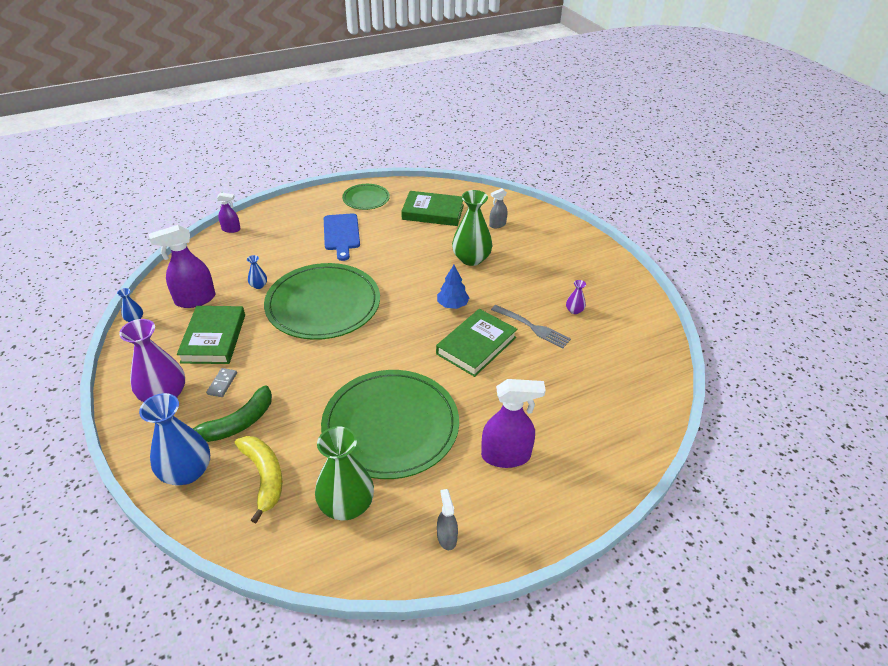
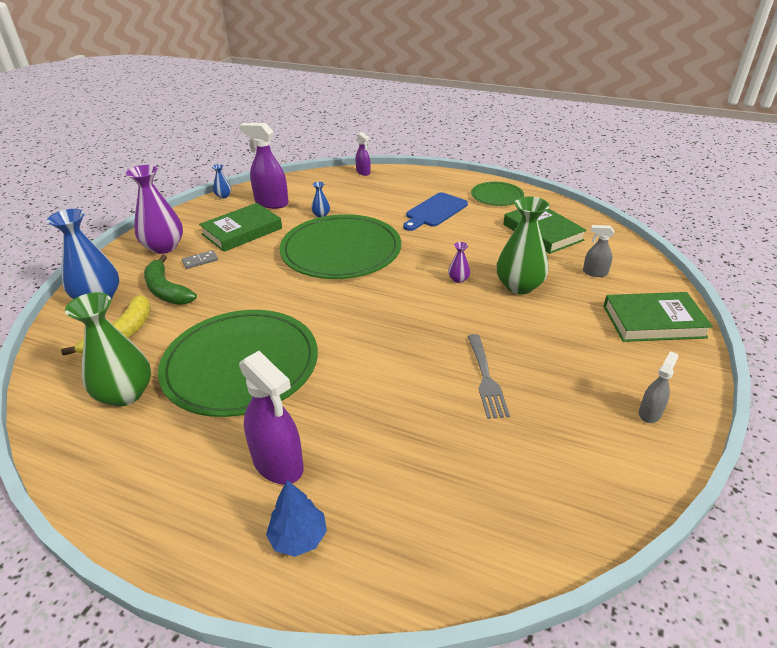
camera: 50 degrees right, 5 degrees down
(237, 423) = (166, 290): green banana -> green banana turned 45 degrees clockwise
(446, 537) = (132, 481): grey spray bottle -> grey spray bottle (650, 413)
(452, 305) = (439, 311): blue tree -> blue tree (298, 537)
(476, 345) = (406, 356): green book -> green book (653, 321)
(574, 310) = (559, 394): purple vase -> purple vase (458, 279)

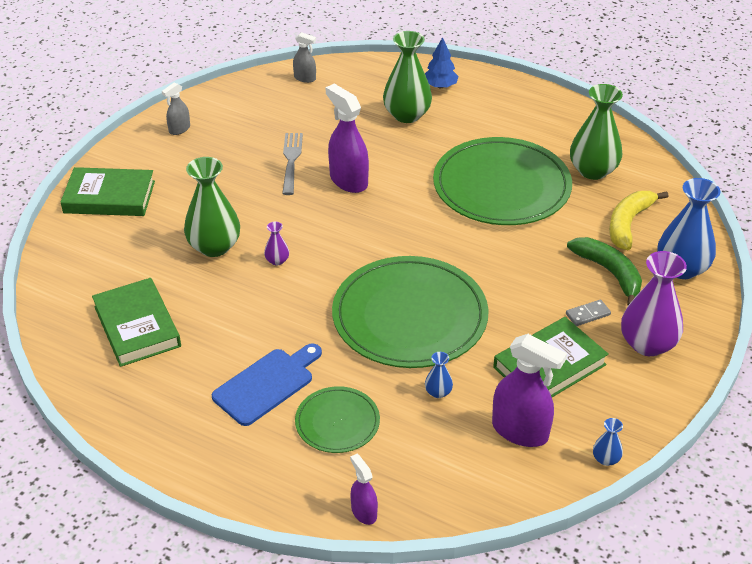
camera: 175 degrees left, 5 degrees up
(278, 464) = (457, 119): purple spray bottle -> purple spray bottle (348, 180)
(351, 466) = (407, 115): none -> green vase
(497, 196) = (157, 413): green plate -> green plate (337, 422)
(594, 272) = (120, 257): grey spray bottle -> grey spray bottle (305, 78)

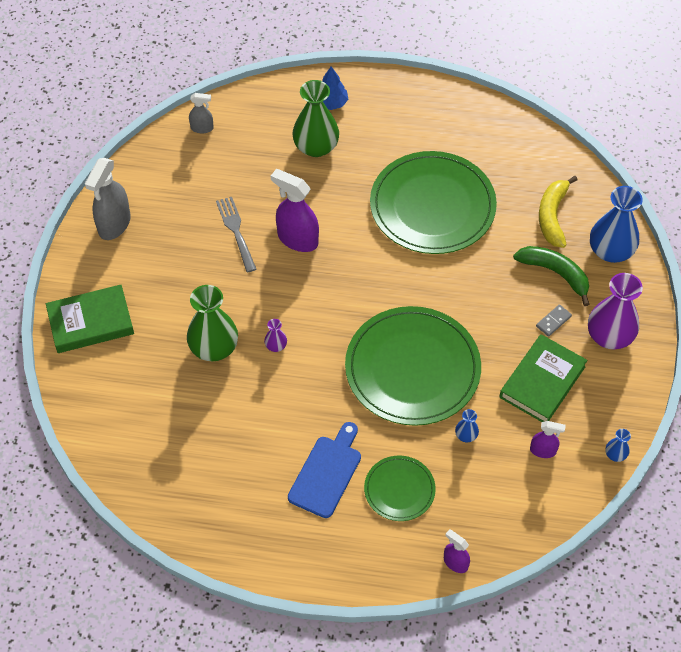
camera: 20 degrees left, 15 degrees up
(137, 326) = (190, 451): green book -> none
(179, 129) = (114, 224): grey spray bottle -> grey spray bottle, size x1.85
(520, 431) = (543, 450): purple spray bottle -> purple spray bottle, size x0.54
(593, 170) = (502, 165): green vase -> none

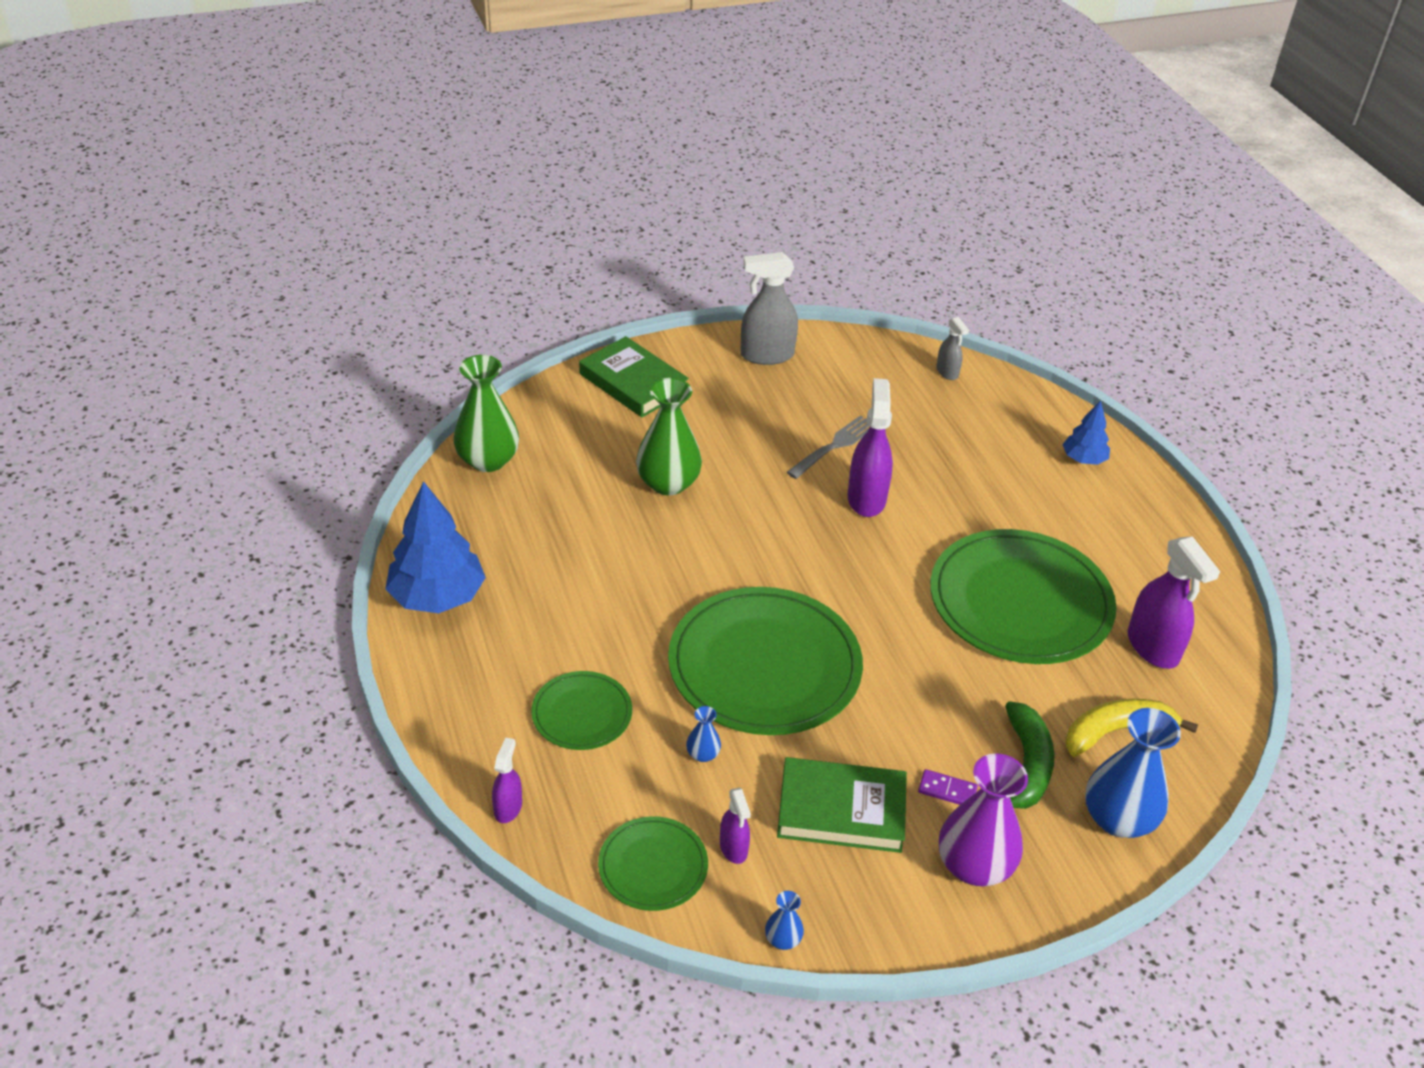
camera: 60 degrees right, 15 degrees down
(246, 538) = (437, 597): none -> blue tree
(276, 346) = (707, 532): purple vase -> none
(316, 147) = (1008, 468): green vase -> green vase (488, 460)
(327, 473) = (564, 636): blue cutting board -> none
(502, 162) = (1153, 647): none -> purple spray bottle
(536, 499) = (653, 866): none -> green plate
(553, 321) = (947, 790): grey domino -> purple domino

